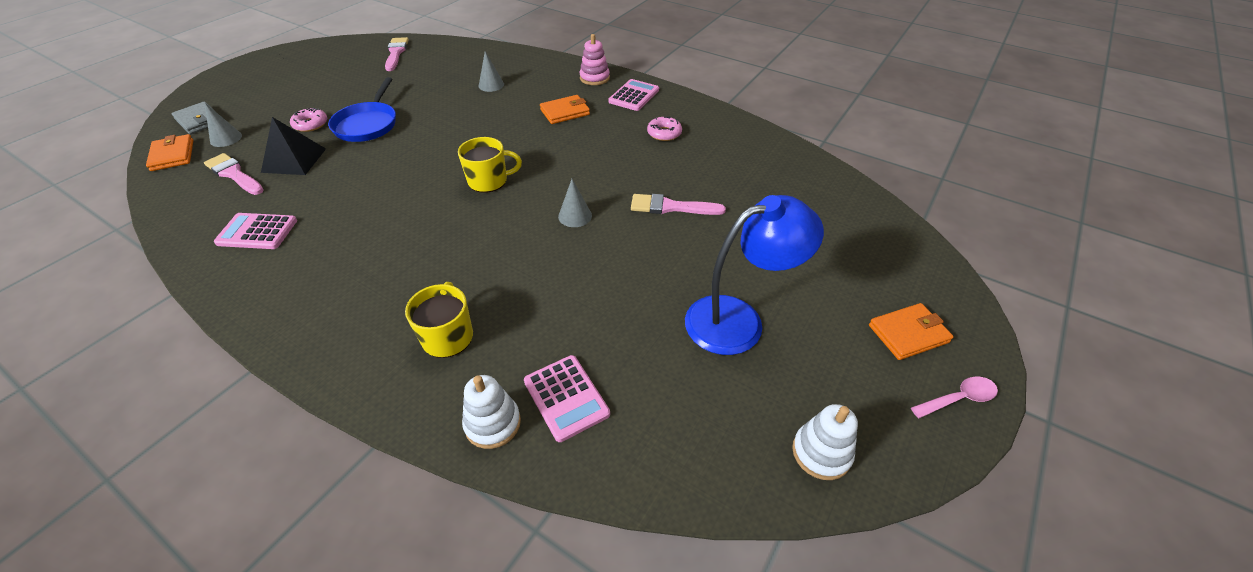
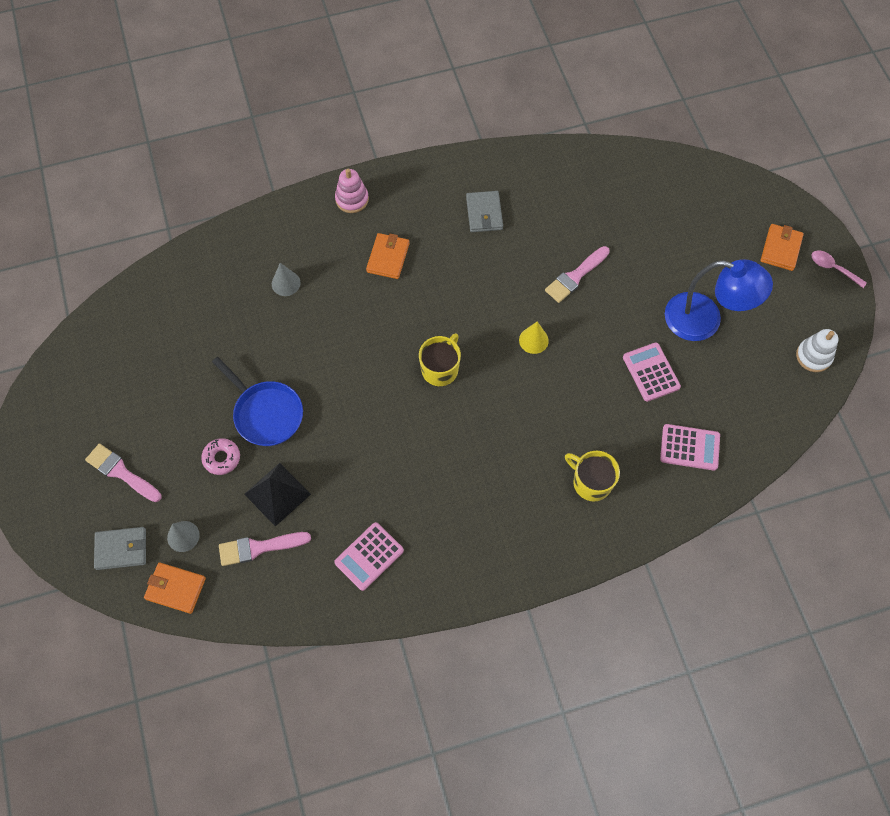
camera: 50 degrees left, 20 degrees up
(396, 53) = (135, 326): pink brush -> pink brush (121, 472)
(492, 423) = (679, 494): white stacking toy -> none
(575, 216) = (533, 340): grey cone -> yellow cone
(634, 96) = (410, 192): pink calculator -> pink calculator (651, 372)
(664, 133) = (484, 213): pink donut -> grey wallet
(738, 320) = (704, 320): blue lamp -> blue lamp turned 90 degrees clockwise
(958, 398) = (833, 268): pink spoon -> pink spoon turned 75 degrees counterclockwise

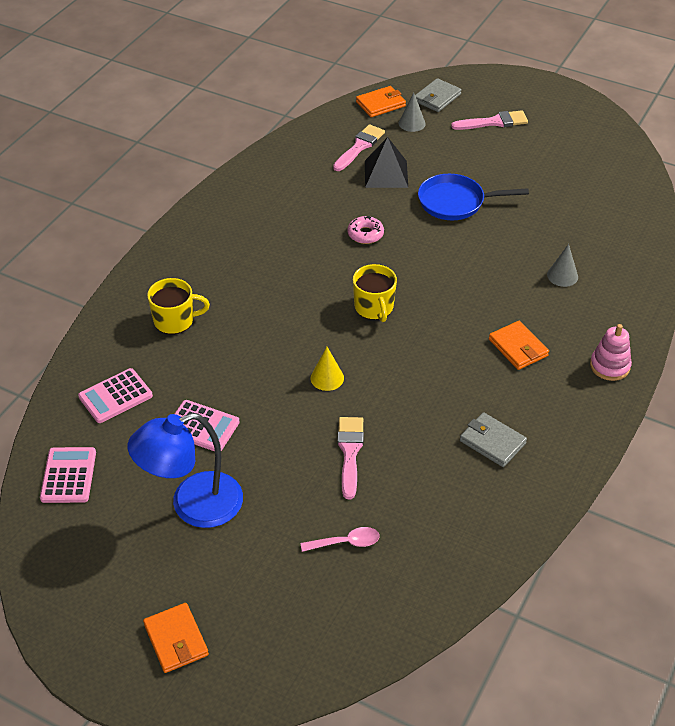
camera: 135 degrees right, 20 degrees down
(222, 458) = (446, 165): pink donut -> pink donut (365, 234)
(369, 556) = (285, 186): pink calculator -> pink calculator (68, 475)
(813, 356) = (57, 553): white stacking toy -> none
(833, 268) = (101, 664): pink spoon -> pink spoon (346, 542)

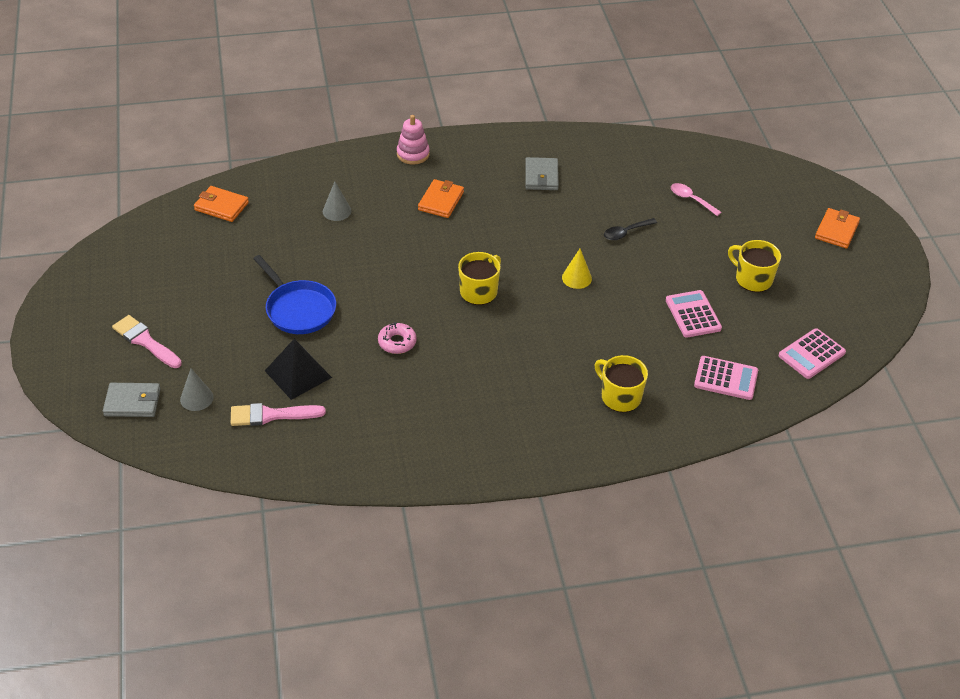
camera: 130 degrees left, 0 degrees up
(193, 505) = (753, 279): blue lamp -> yellow mug
(350, 453) = (626, 232): pink brush -> black spoon
(380, 104) = (180, 440): orange wallet -> orange wallet (221, 206)

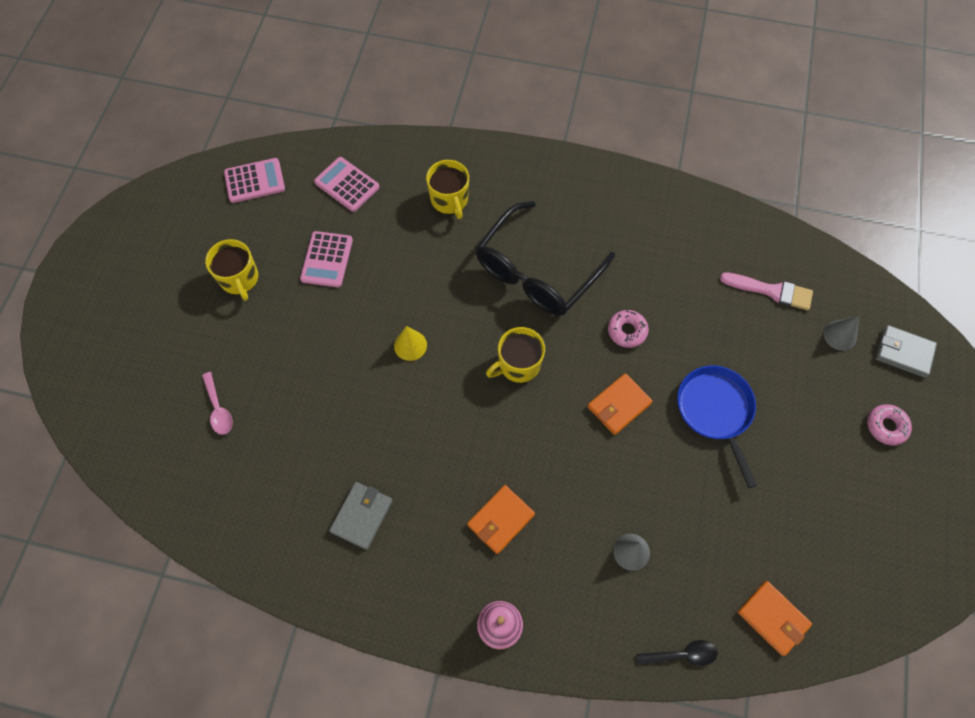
camera: 155 degrees left, 20 degrees up
(145, 341) = (886, 426): pink brush -> pink donut
(298, 374) = (735, 328): black pyramid -> none
(501, 363) = (536, 271): none -> black glasses
(626, 232) = (321, 388): black spoon -> black spoon (682, 654)
(836, 230) = (106, 307): orange wallet -> orange wallet (619, 405)

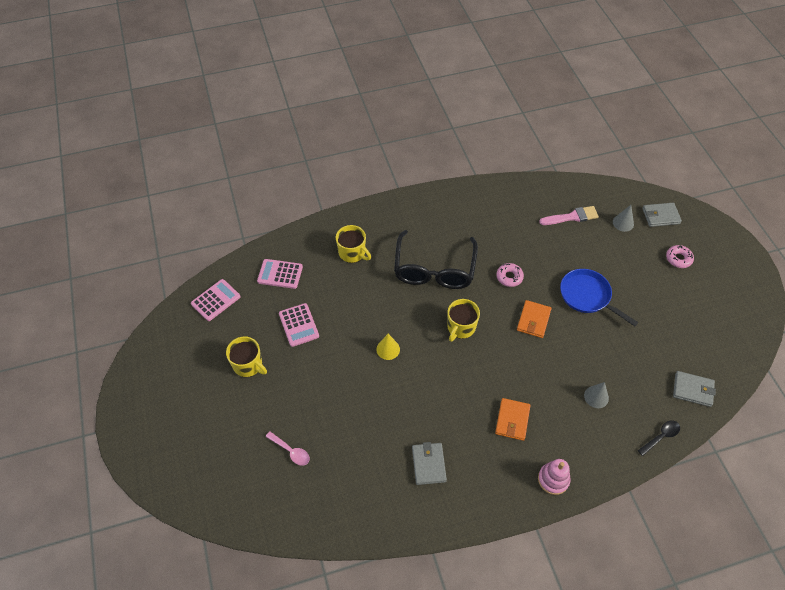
camera: 30 degrees left, 10 degrees down
(773, 618) = (692, 390): orange wallet -> grey wallet

